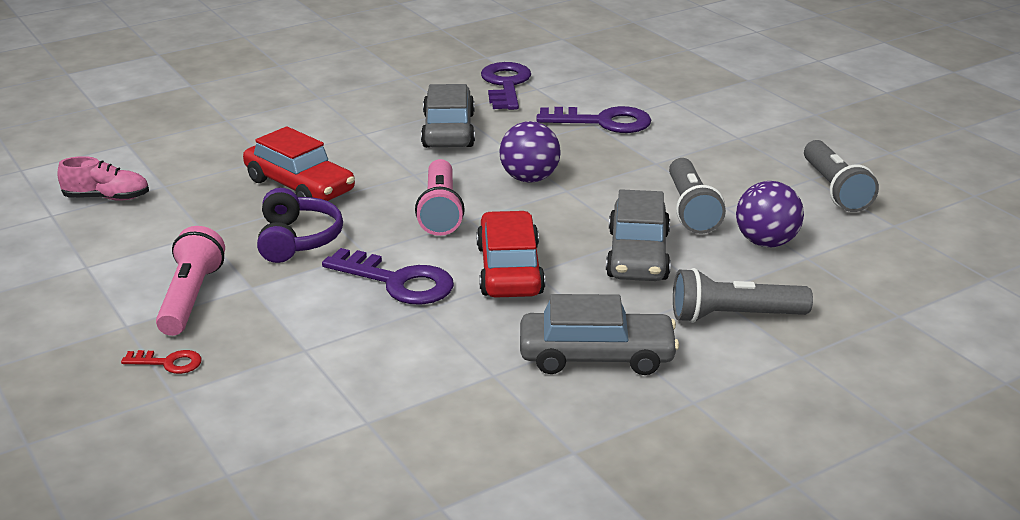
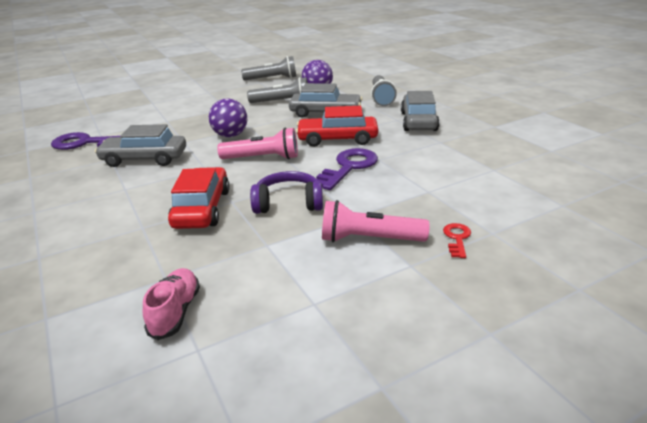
camera: 85 degrees left, 0 degrees up
(299, 186) = (202, 208): red car -> red car turned 45 degrees counterclockwise
(603, 122) = (167, 118): purple key -> none

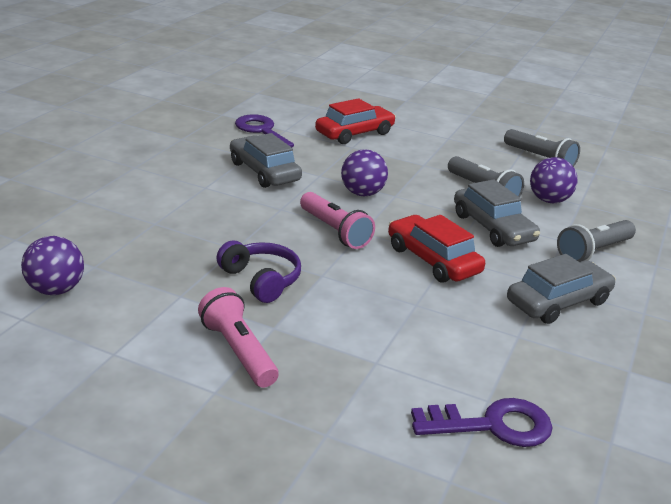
camera: 50 degrees right, 0 degrees up
(175, 312) = (56, 290): pink shoe -> purple ball
(202, 208) = (208, 238): red car -> red car (355, 133)
(349, 167) = (373, 290): purple key -> purple key (492, 425)
(457, 238) = (290, 410): red key -> none

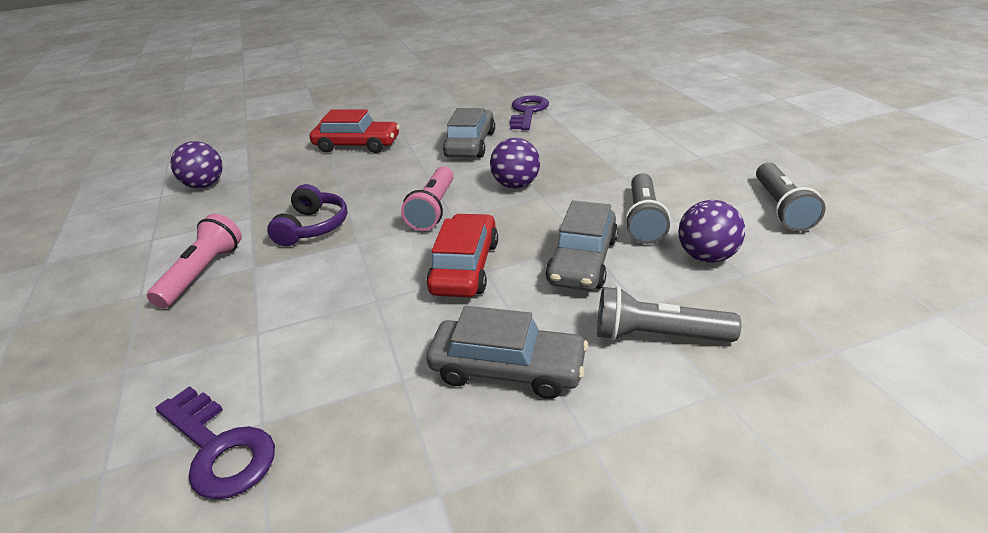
camera: 50 degrees right, 5 degrees up
(355, 133) = (607, 131): red car -> red car (357, 145)

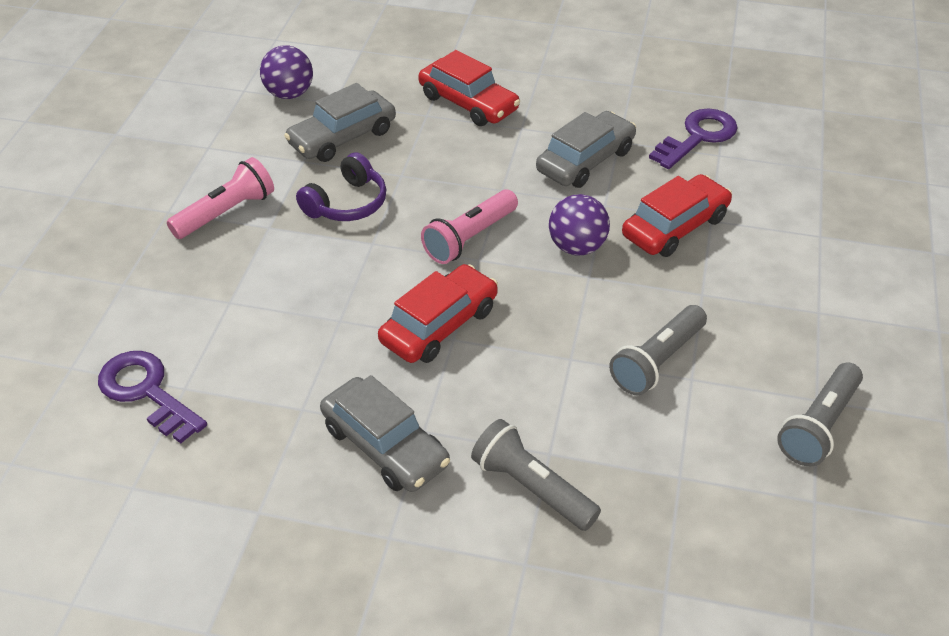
camera: 30 degrees right, 10 degrees up
(219, 448) = (147, 392): purple key -> purple key turned 150 degrees clockwise
(566, 153) = (675, 227): none -> red car
(582, 261) = (548, 376): grey car -> grey car (342, 137)
(706, 256) = (668, 437): purple ball -> none

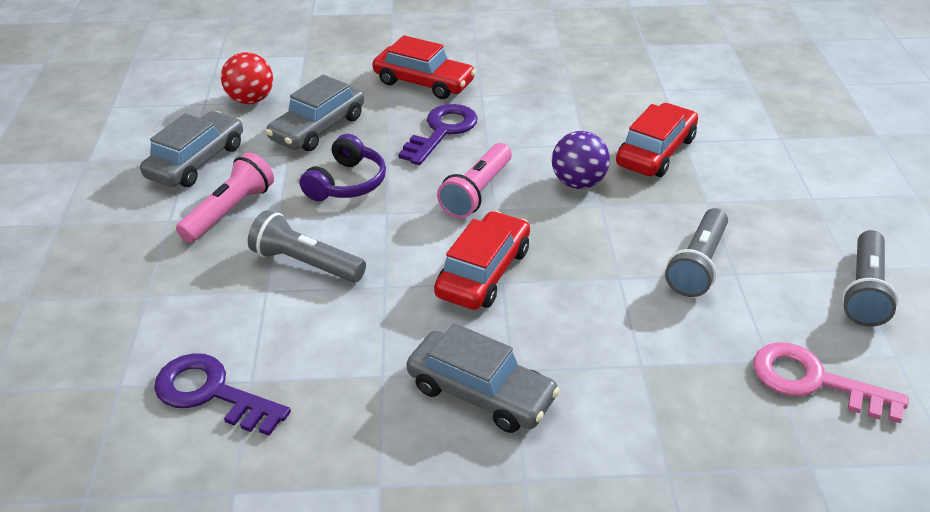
camera: 15 degrees left, 5 degrees down
(289, 94) = (251, 100): purple ball -> red ball
(532, 487) = (640, 400): grey flashlight -> grey flashlight (306, 263)
(585, 161) = (551, 112): grey car -> grey car (196, 161)
(698, 137) = (638, 78): purple key -> purple key (442, 131)
(714, 509) = (814, 381): none -> pink key

